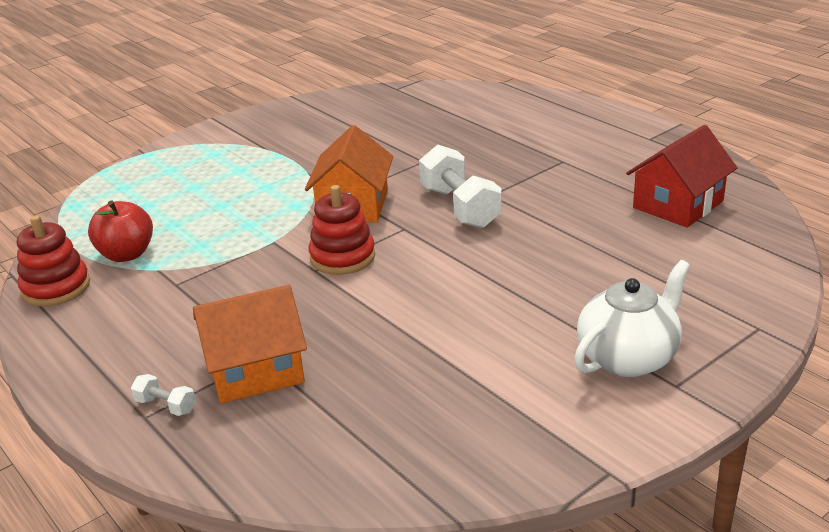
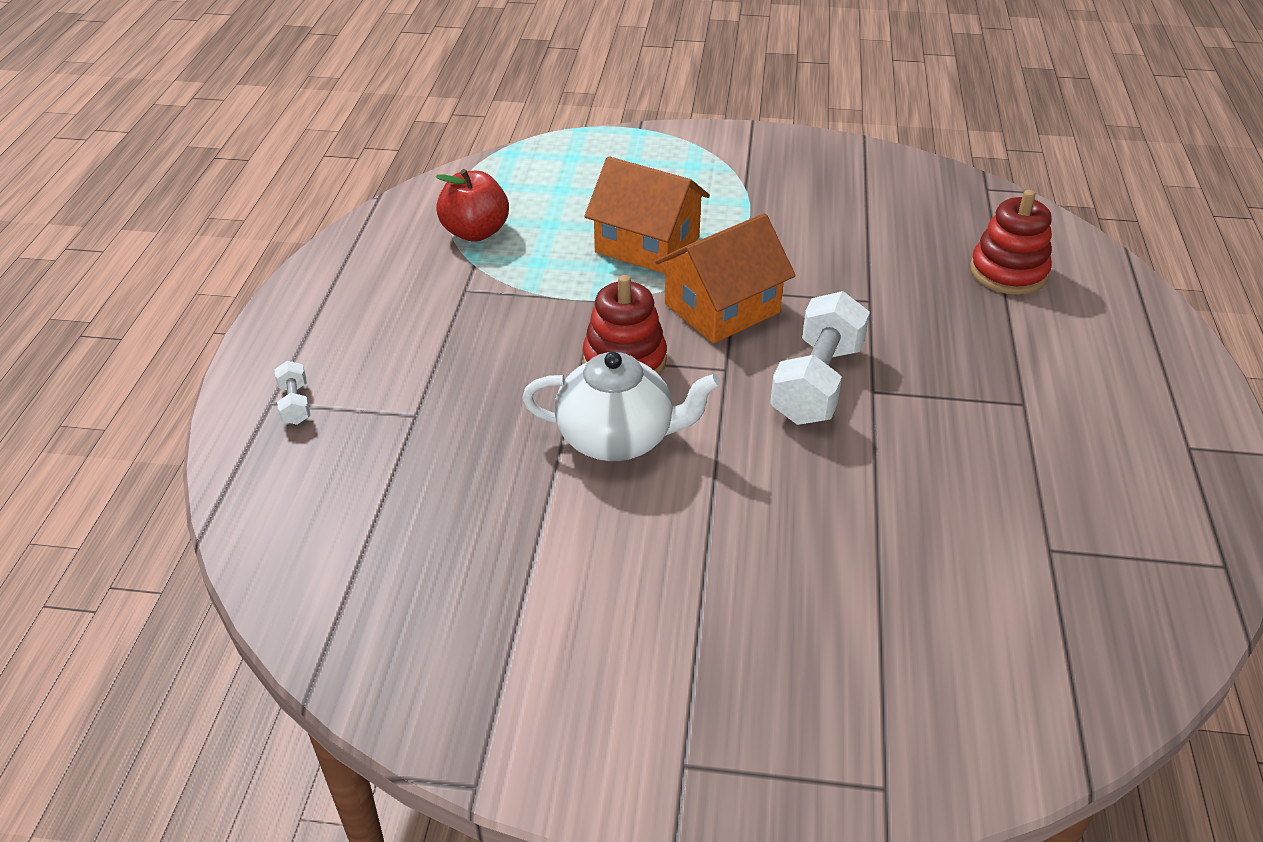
camera: 45 degrees right, 10 degrees up
(56, 288) = (387, 230): red stacking toy -> red stacking toy (1008, 272)
(255, 370) = (393, 423): orange house -> orange house (647, 244)
(628, 358) = (691, 691): white teapot -> white teapot (618, 439)
(678, 204) = (1067, 560): red house -> none

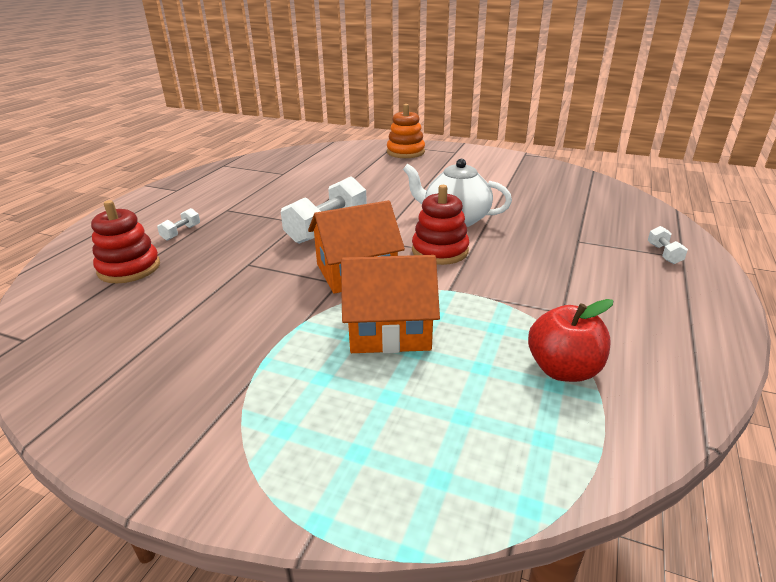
camera: 165 degrees left, 10 degrees down
(647, 244) = (389, 330): orange house -> orange house turned 45 degrees counterclockwise
(826, 735) = (405, 152): none -> orange stacking toy
(1027, 340) = (181, 232): none -> white dumbbell

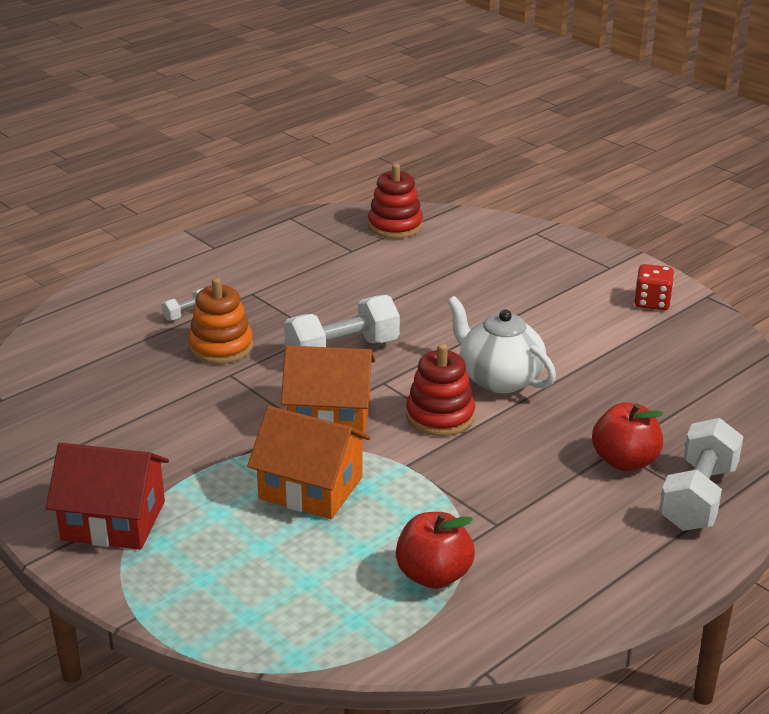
camera: 25 degrees right, 0 degrees up
(129, 268) = (117, 347): red stacking toy -> red stacking toy (395, 226)
(214, 423) = (113, 520): none -> red house
(405, 152) = (539, 250): orange stacking toy -> orange stacking toy (221, 347)
(499, 162) = (652, 302): none -> red dice
(592, 245) = (624, 461): none -> red apple
(664, 254) = (698, 497): white dumbbell -> white dumbbell, size x2.19

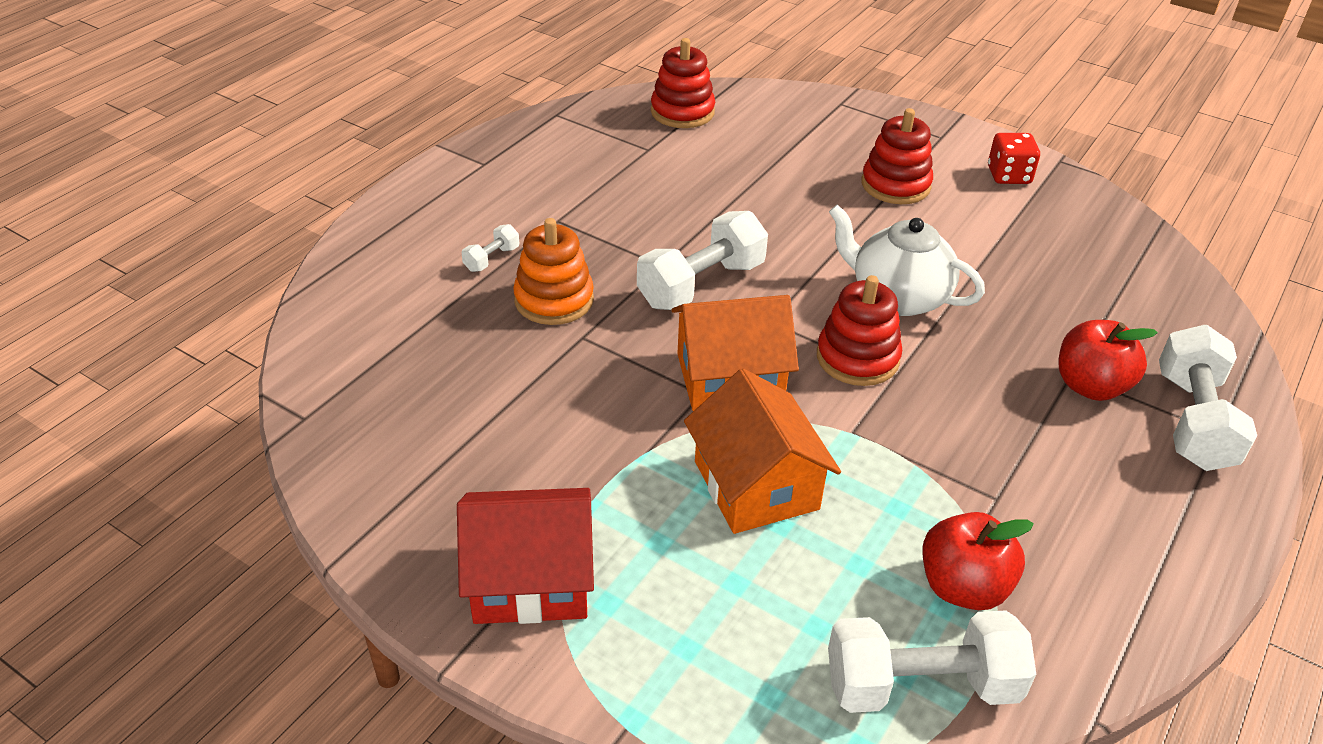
camera: 15 degrees left, 10 degrees up
(311, 488) = (756, 485): orange house -> orange house turned 60 degrees clockwise
(364, 629) = (921, 685): none -> white dumbbell
(546, 299) = (895, 185): none -> red stacking toy

